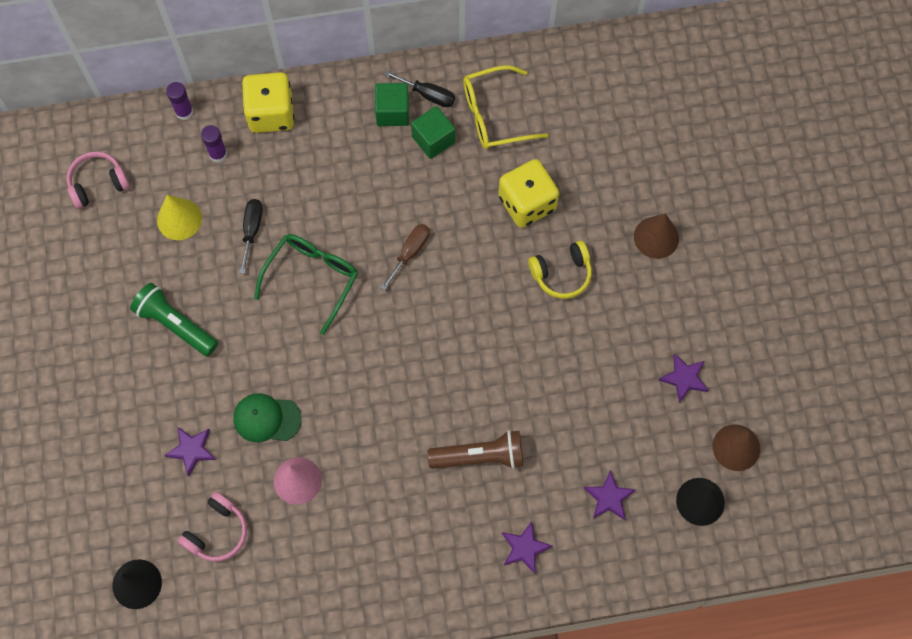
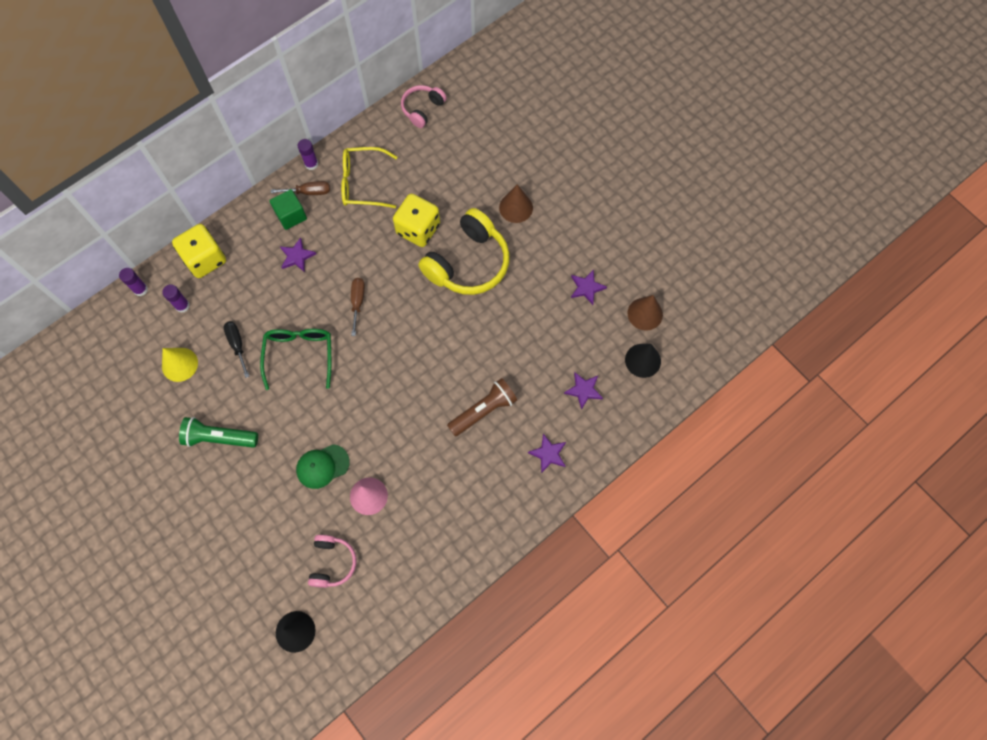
camera: 30 degrees left, 0 degrees up
(98, 184) = (105, 371): pink headphones -> pink headphones (422, 109)
(192, 450) = (281, 517): purple star -> purple star (297, 256)
(428, 95) = (309, 192): black screwdriver -> brown screwdriver
(433, 139) = (330, 219): green cube -> none
(449, 63) = (311, 164): none -> purple glue stick
(494, 115) = (362, 183): yellow glasses -> yellow glasses turned 45 degrees clockwise
(561, 274) = (468, 263): yellow headphones -> yellow headphones, size x1.83

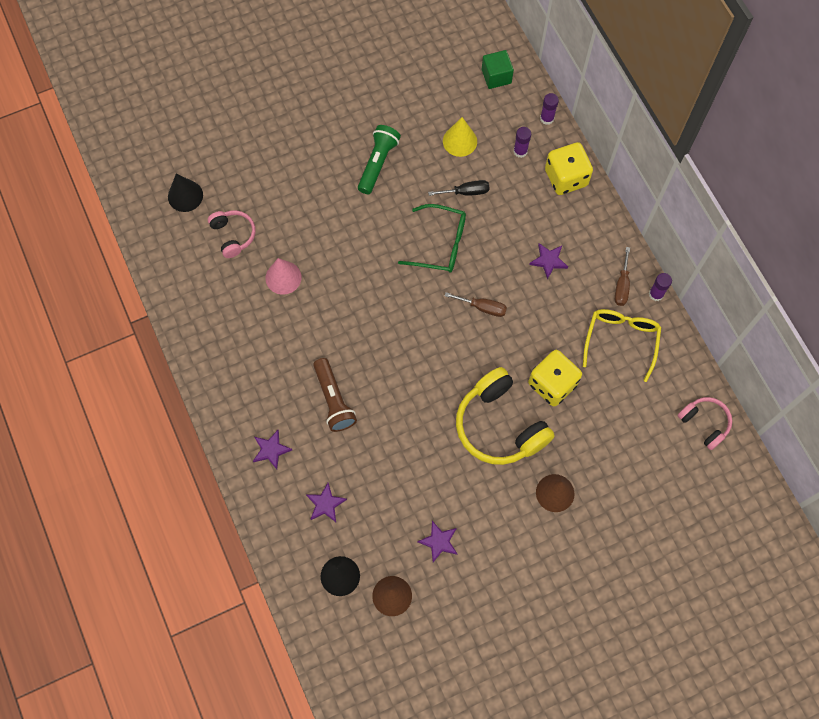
camera: 105 degrees right, 0 degrees up
(291, 215) = (597, 263): green cube -> green cube (496, 76)
(322, 466) = (324, 244): green cap -> none
(332, 563) = (233, 235): pink headphones -> pink headphones turned 135 degrees counterclockwise

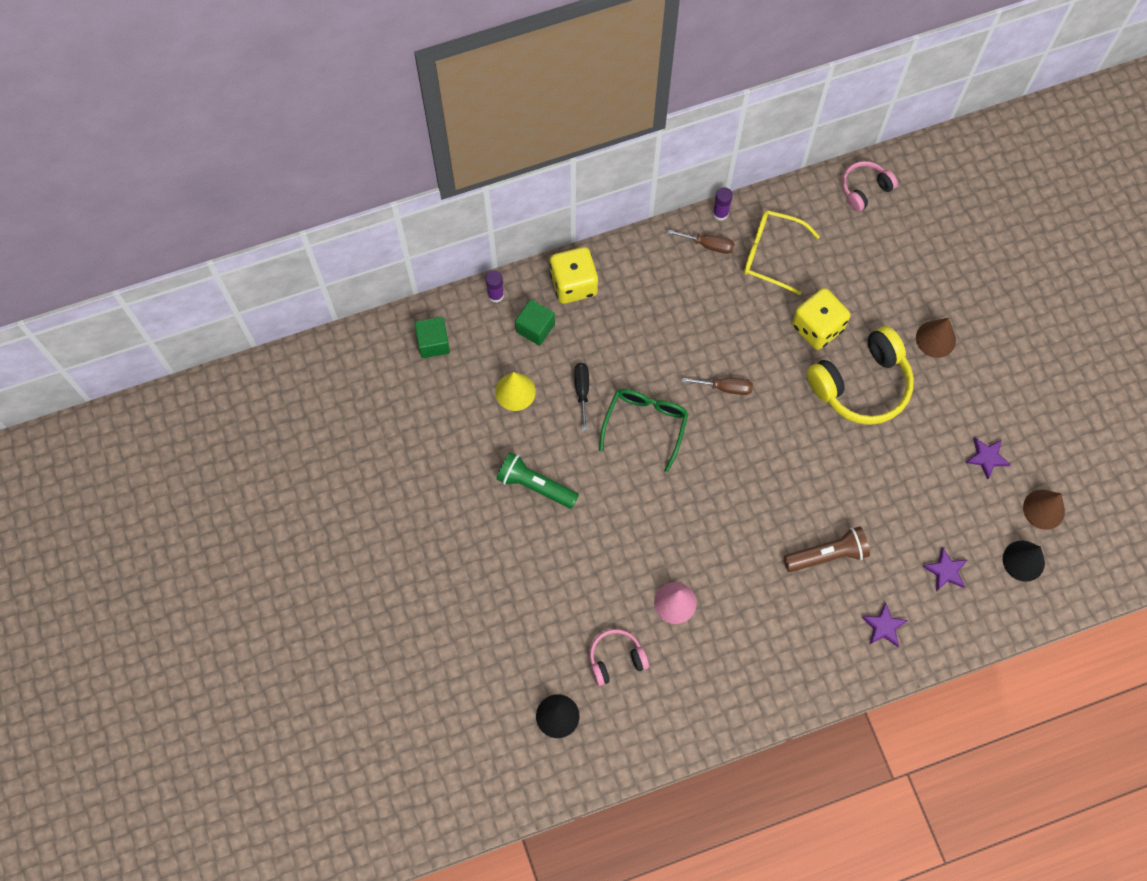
camera: 85 degrees left, 0 degrees up
(483, 307) = (725, 387): brown screwdriver -> brown screwdriver turned 75 degrees clockwise
(520, 151) = (535, 328): purple glue stick -> green cube
(548, 261) = (674, 314): purple star -> none

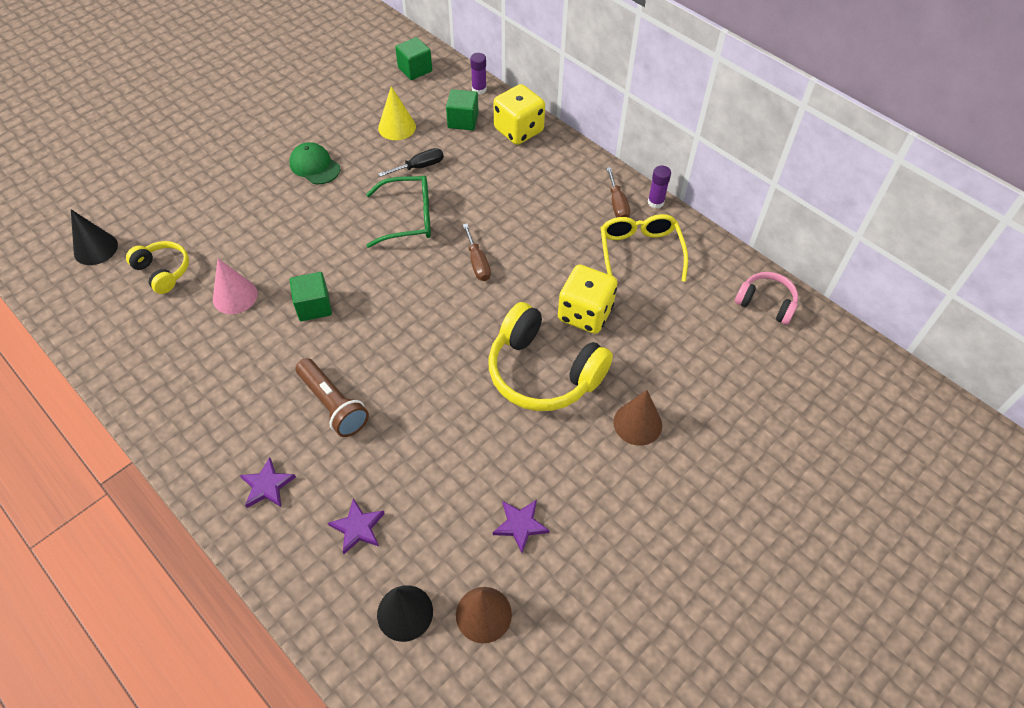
camera: 65 degrees right, 15 degrees down
(535, 485) = (314, 166): green flashlight -> green cap
(616, 659) = (163, 271): pink headphones -> yellow headphones
(716, 539) = (314, 306): none -> green cube

